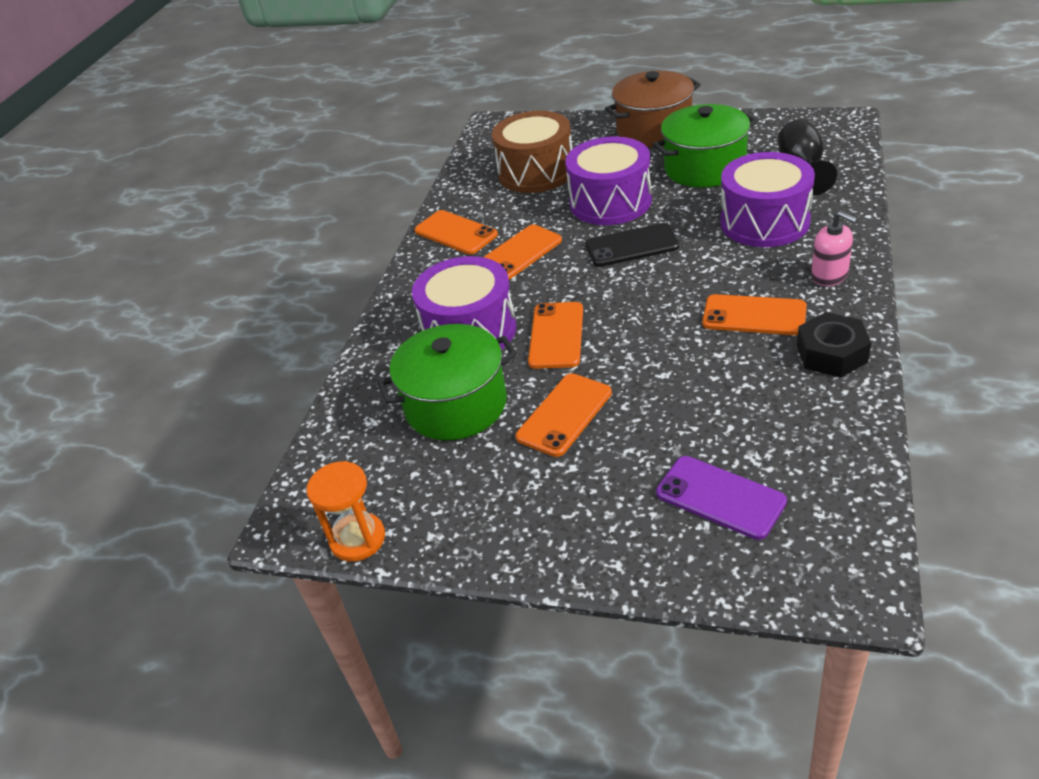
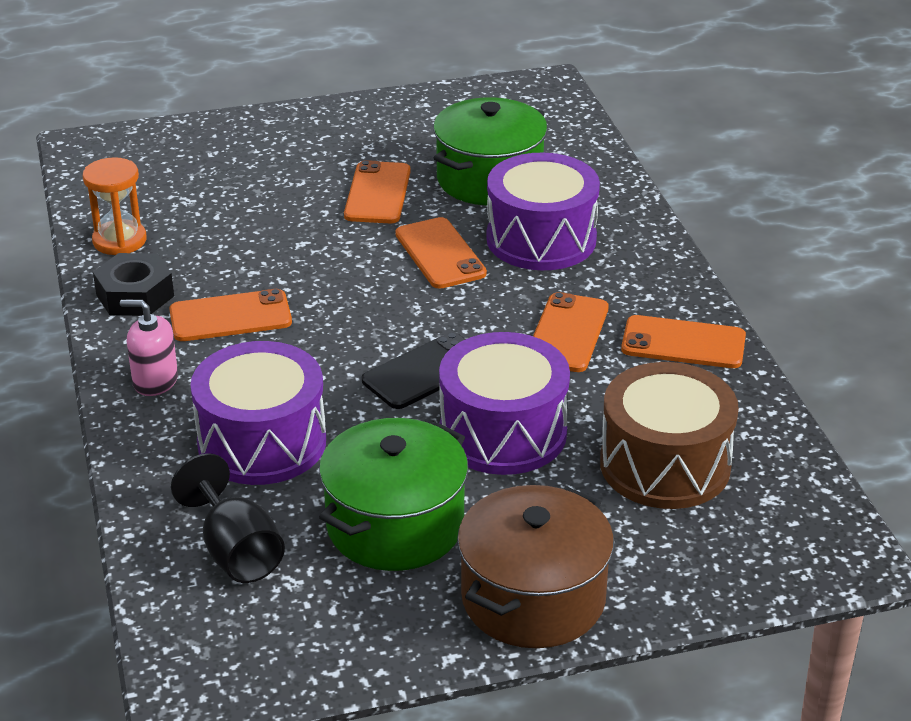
camera: 145 degrees right, 5 degrees down
(357, 539) = (481, 90): orange hourglass -> orange hourglass (119, 241)
(720, 497) = (205, 170): purple phone -> none

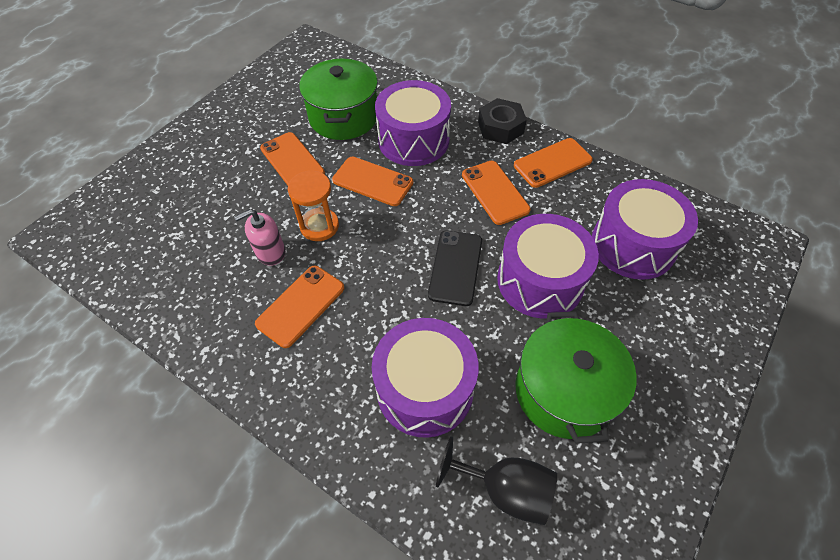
camera: 40 degrees left, 20 degrees up
(119, 241) = (162, 294): orange hourglass -> orange hourglass (319, 226)
(135, 295) = (219, 331): black nut -> black nut (500, 127)
(155, 381) = (306, 391): pink soap dispenser -> pink soap dispenser (270, 252)
(533, 598) = (683, 383): brown pot -> none
(665, 465) = (633, 244): brown drum -> purple drum

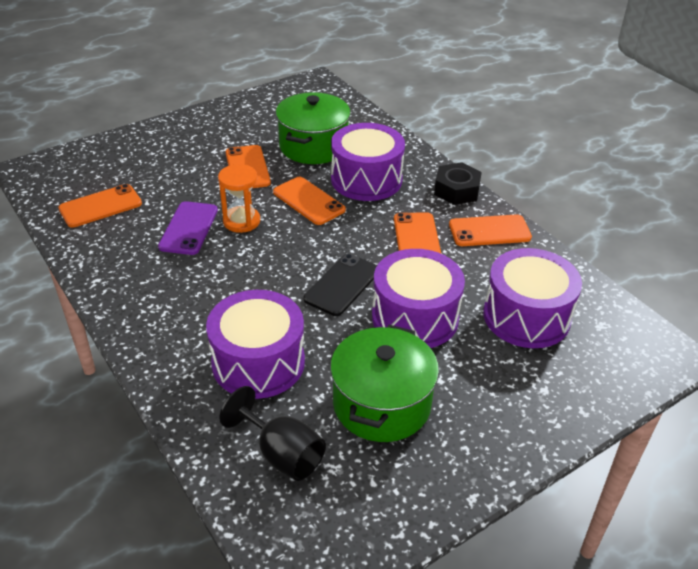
camera: 20 degrees right, 15 degrees down
(270, 252) = (189, 228): pink soap dispenser -> purple phone
(300, 305) = (191, 273): orange phone -> orange phone (100, 206)

